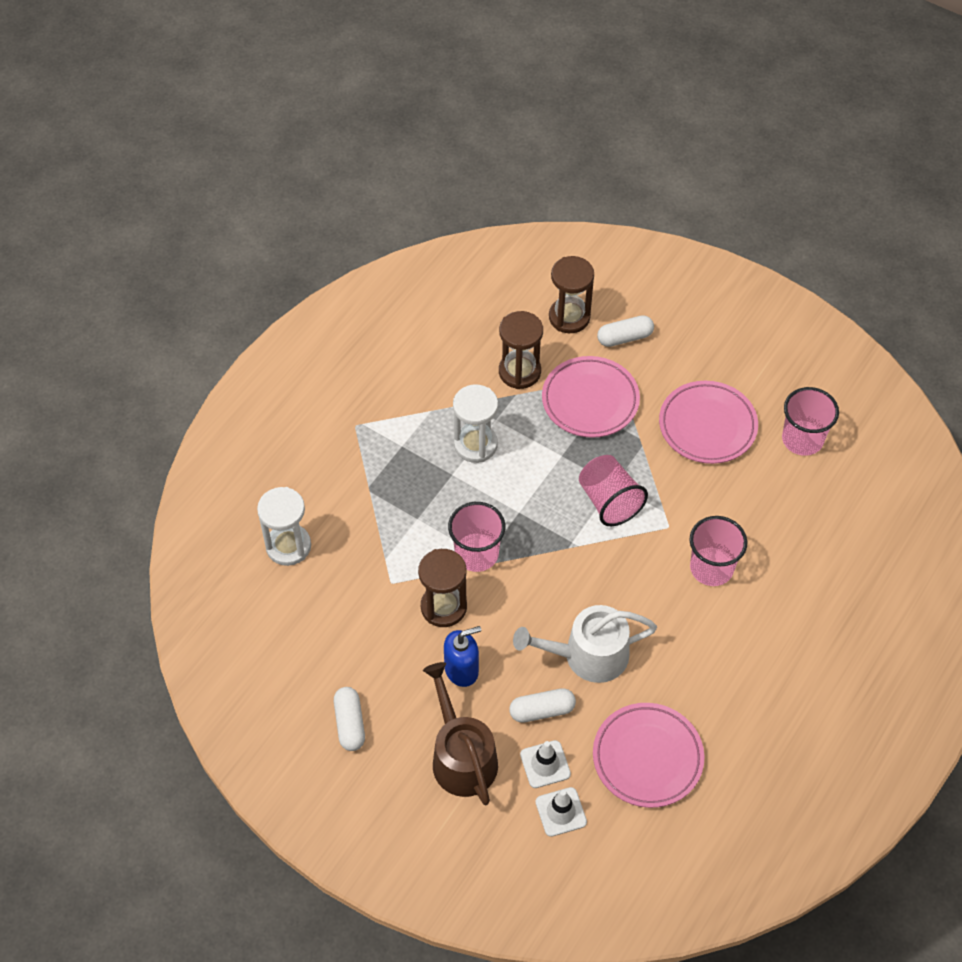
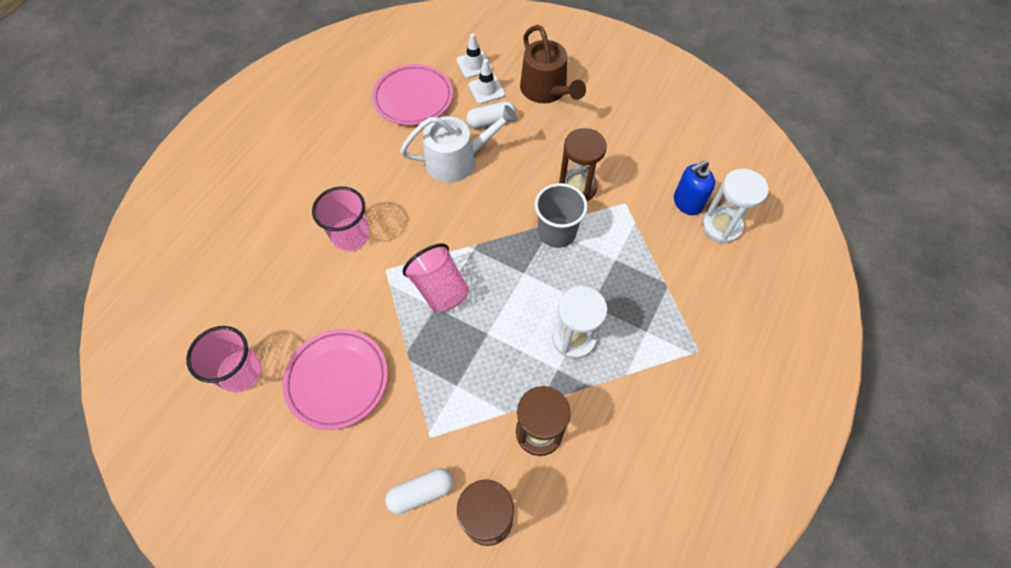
camera: 175 degrees right, 5 degrees up
(350, 723) = (631, 104): white capsule -> none
(462, 670) = (555, 144): blue soap dispenser -> blue soap dispenser (687, 203)
(476, 554) = (557, 232): pink cup -> grey cup
(590, 400) = (460, 401): pink plate -> none

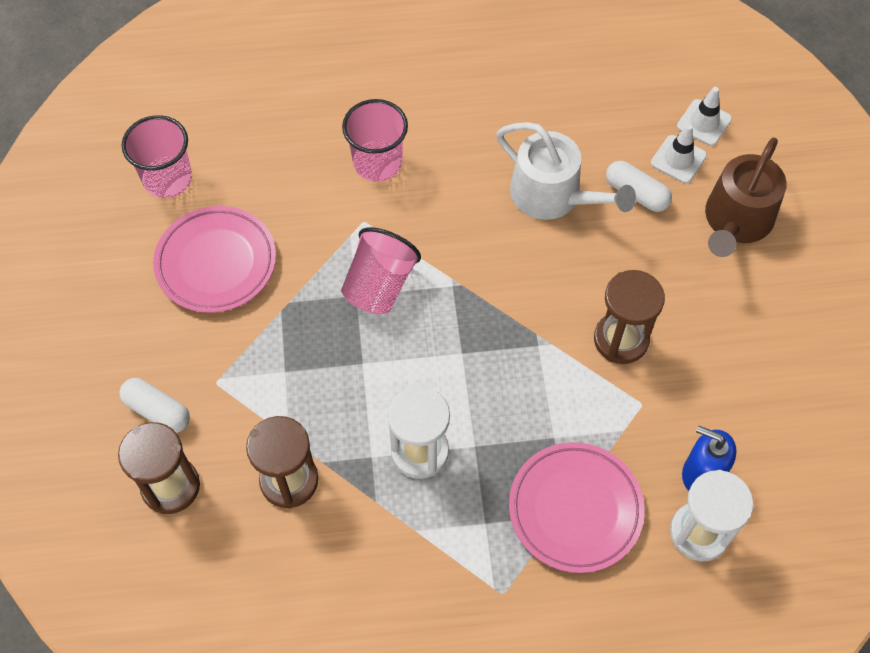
camera: 55 degrees right, 0 degrees up
(413, 98) = (599, 97): pink plate -> pink plate (575, 509)
(557, 232) = (541, 355): grey cup -> none

